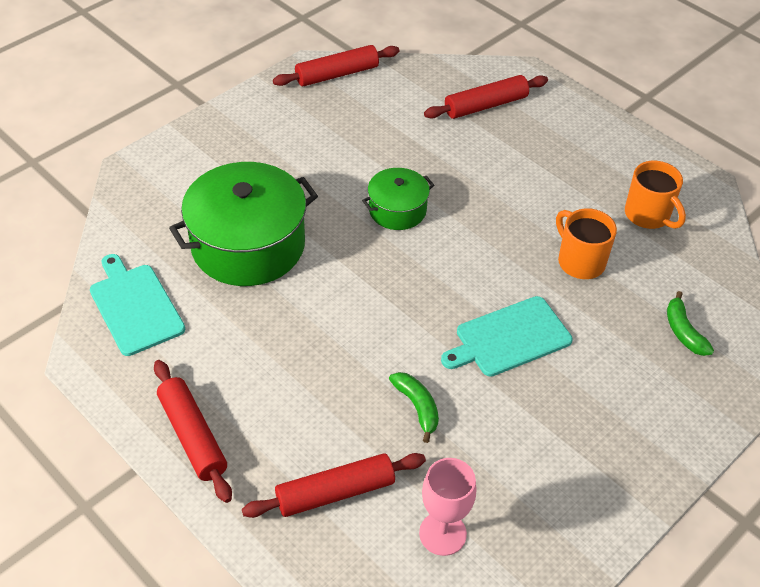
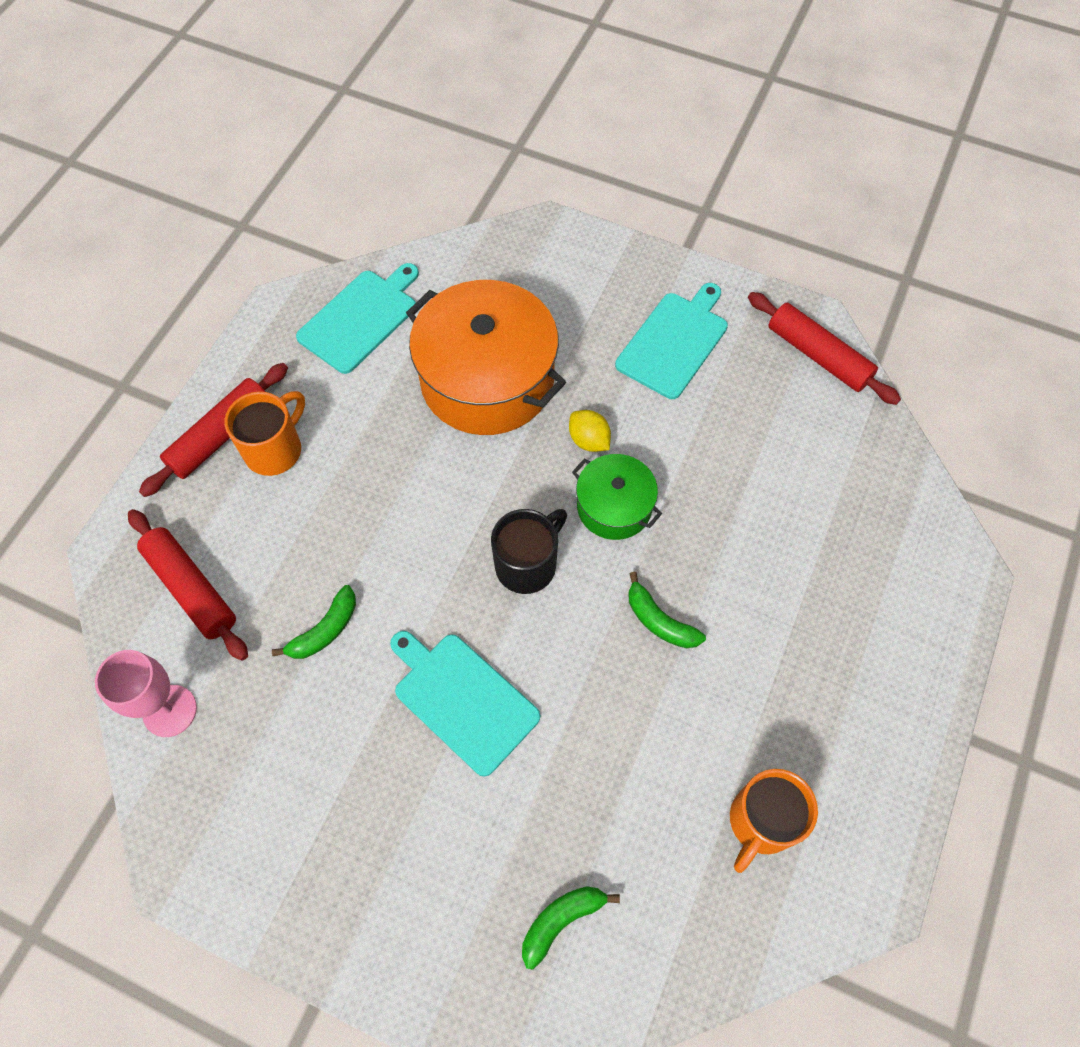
camera: 70 degrees right, 15 degrees up
(248, 245) = (487, 379): green pot -> orange pot
(281, 136) = (674, 342): none -> turquoise cutting board
(336, 206) = (589, 440): none -> yellow lemon
(419, 270) = (527, 564): none -> black mug
(485, 105) = (865, 545): red rolling pin -> none
(495, 216) = (659, 621): none -> green banana
(580, 261) = (628, 750): orange mug -> orange mug (275, 449)

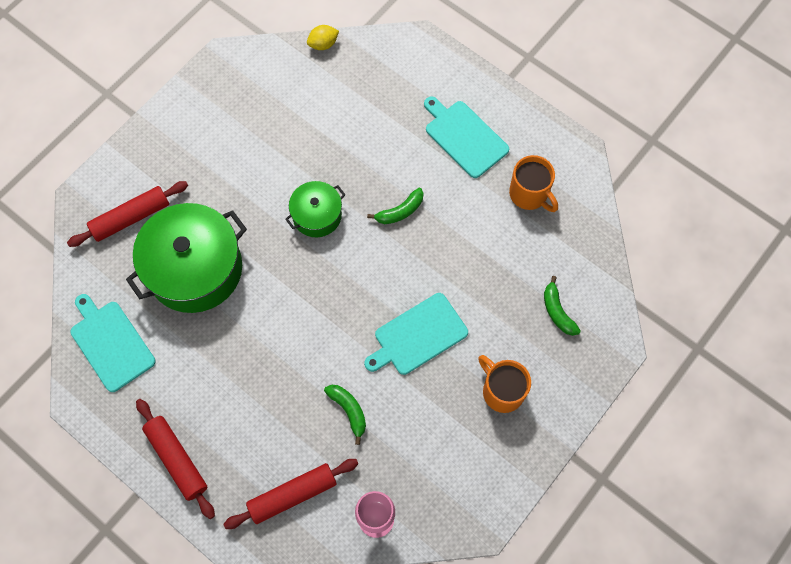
camera: 75 degrees left, 5 degrees up
(275, 449) = (202, 422): orange mug -> orange mug (502, 391)
(487, 379) = (195, 268): orange pot -> green pot
(527, 564) = (340, 277): black mug -> none
(589, 440) = (264, 217): yellow lemon -> yellow lemon (323, 44)
(674, 342) = (208, 144): turquoise cutting board -> turquoise cutting board (464, 137)
(818, 355) = (249, 65): red rolling pin -> red rolling pin (131, 218)

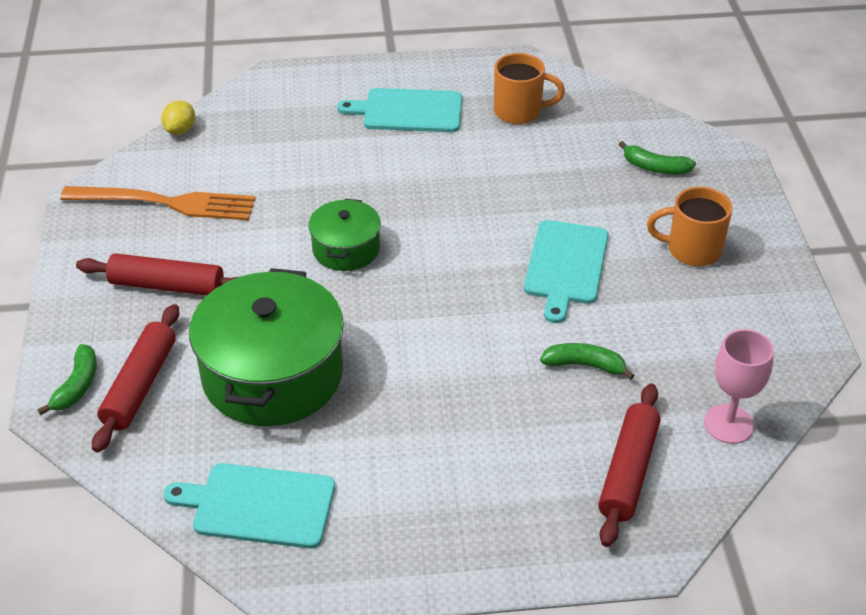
camera: 45 degrees left, 25 degrees down
(177, 459) = (472, 543): red rolling pin -> red rolling pin (167, 285)
(262, 98) = (167, 203): none -> orange fork
(400, 211) = (422, 194): green banana -> green banana (77, 386)

